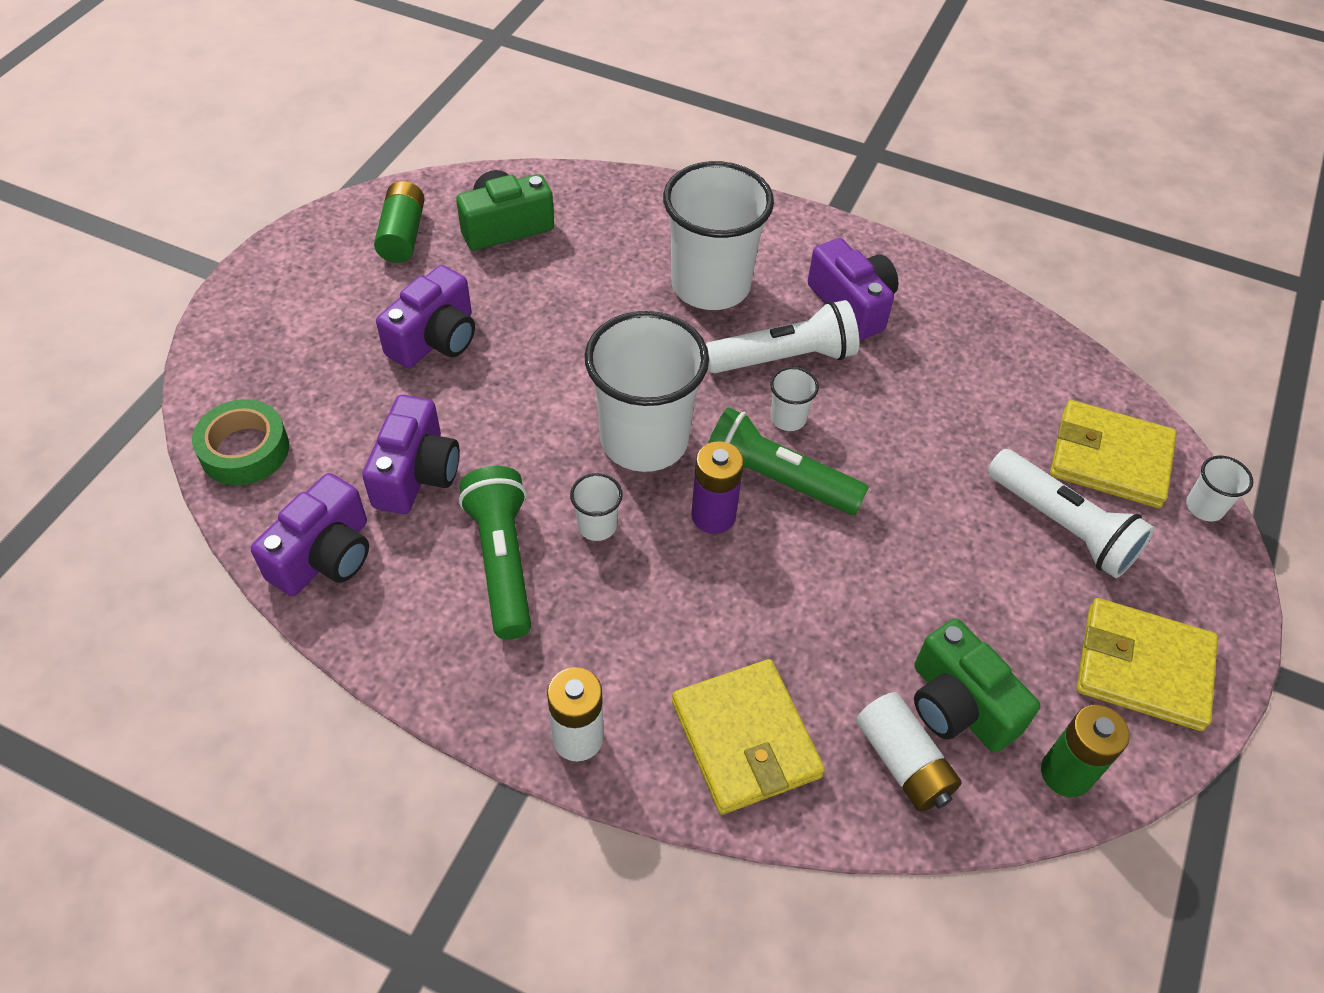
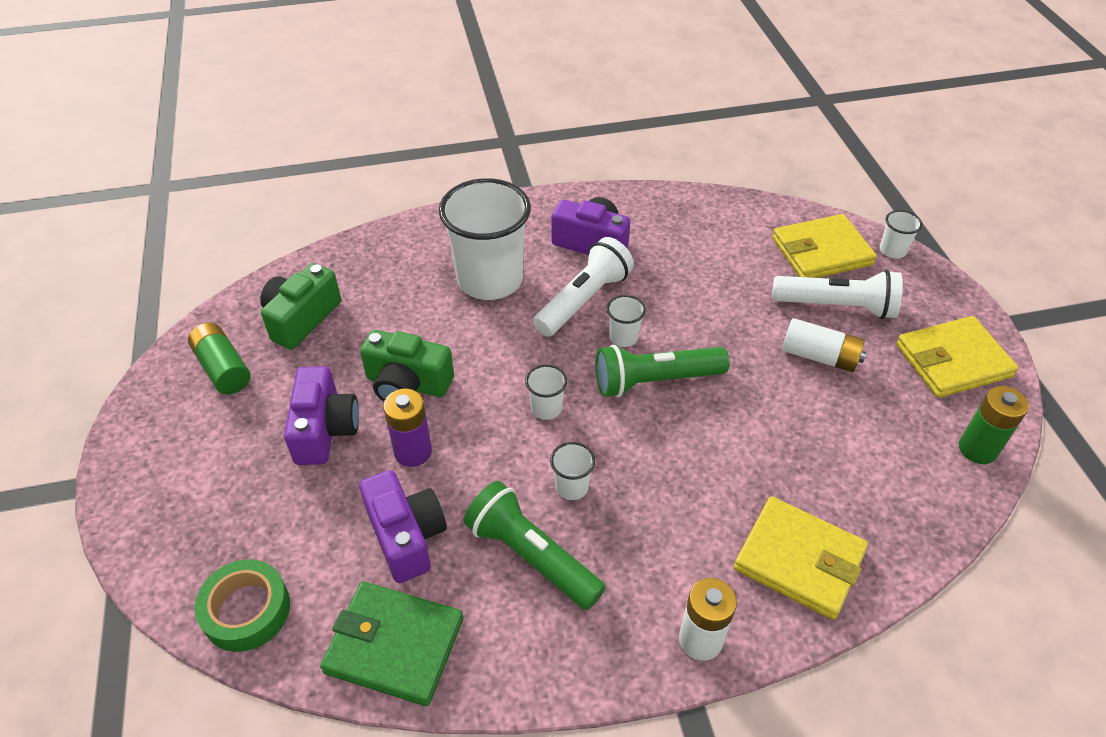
camera: 35 degrees left, 5 degrees down
(325, 556) = (394, 645): purple camera -> green wallet
(644, 440) = (546, 408): white cup -> white cup, size x0.42
(713, 515) = (639, 429): purple battery -> purple battery (413, 452)
(903, 762) = (895, 506): white battery -> white battery (819, 356)
(959, 705) = (889, 449): green camera -> green camera (407, 384)

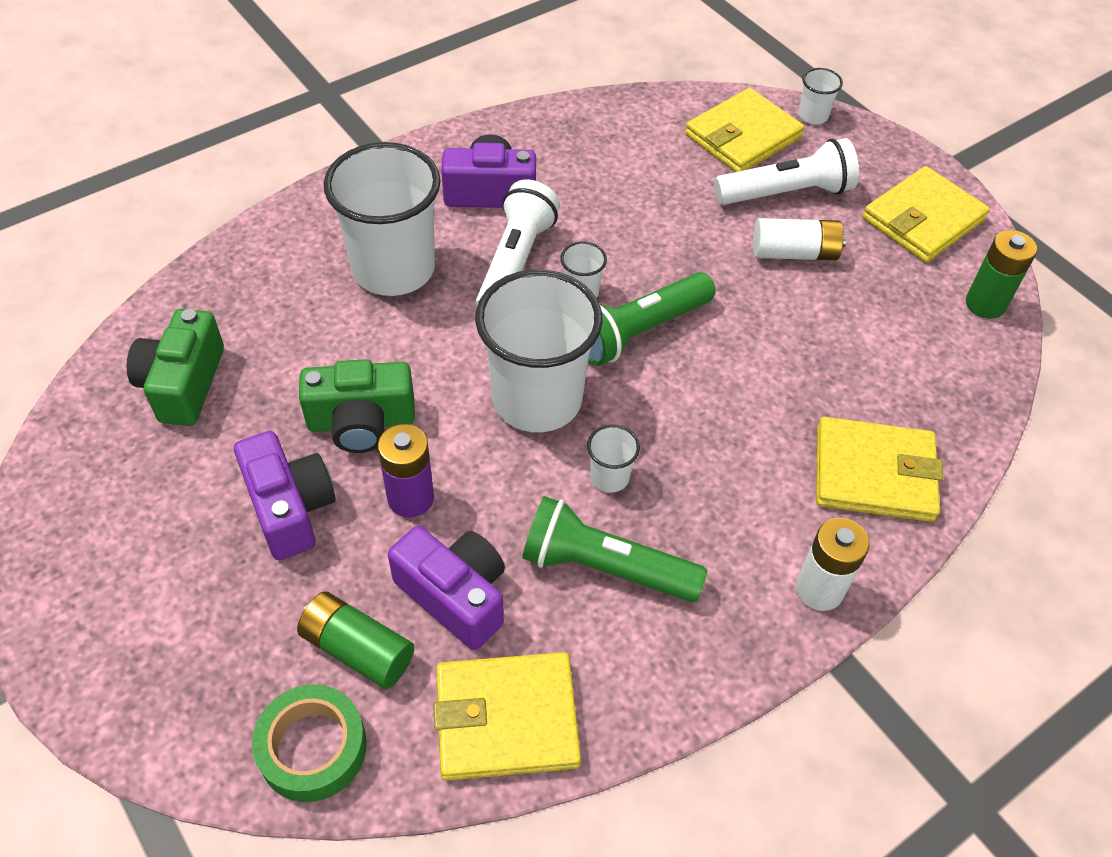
camera: 25 degrees left, 5 degrees up
(223, 368) = (115, 476): green battery -> green battery (357, 649)
(394, 645) = (506, 719): green wallet -> yellow wallet
(546, 408) = (537, 399): white cup -> white cup, size x2.39

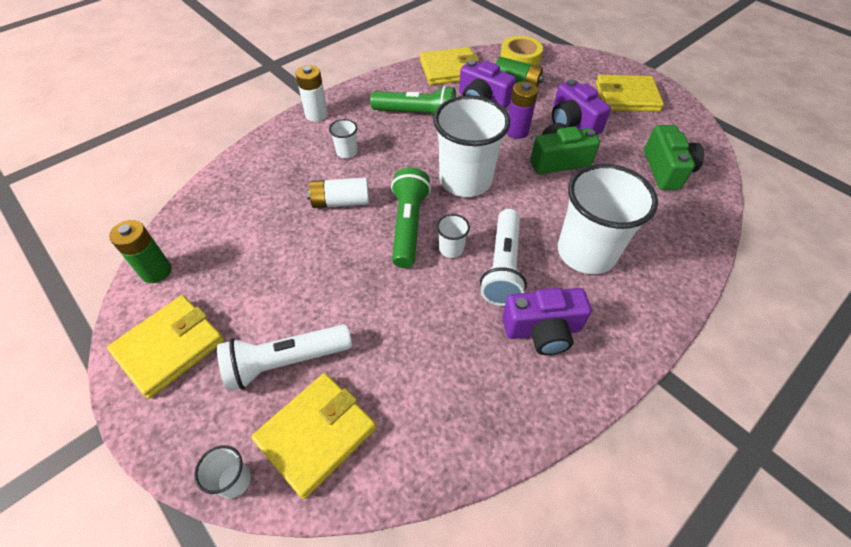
camera: 175 degrees right, 0 degrees up
(312, 748) = (520, 58): green tape -> yellow tape
(609, 477) = (419, 148): white cup -> white cup (347, 152)
(639, 331) = (408, 226): green flashlight -> green flashlight turned 45 degrees counterclockwise
(794, 253) = (291, 299): white battery -> white battery (340, 202)
(874, 473) = (275, 161): yellow wallet -> yellow wallet (626, 97)

